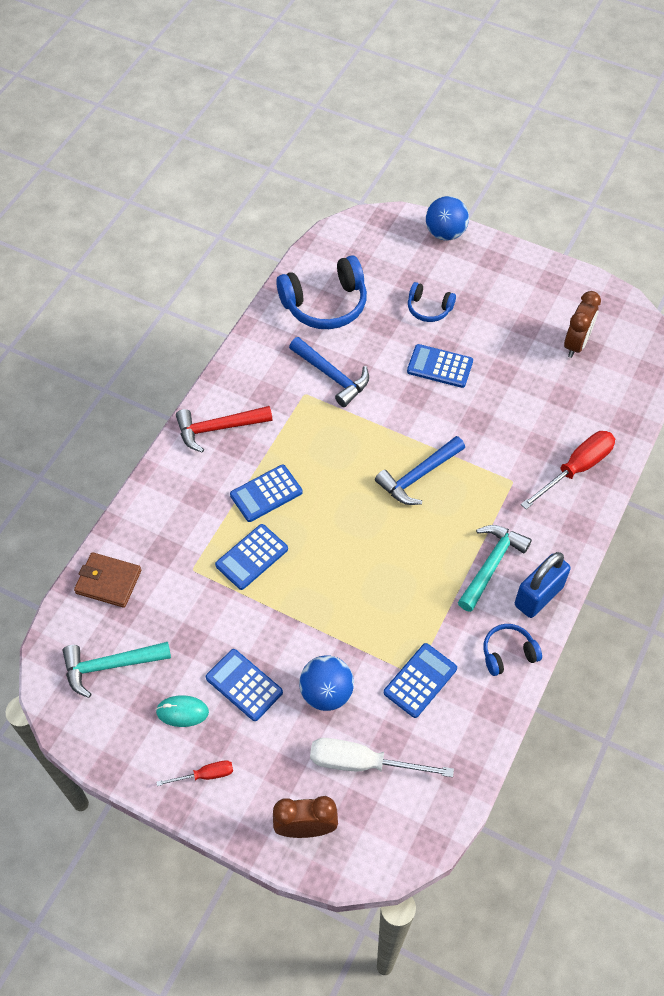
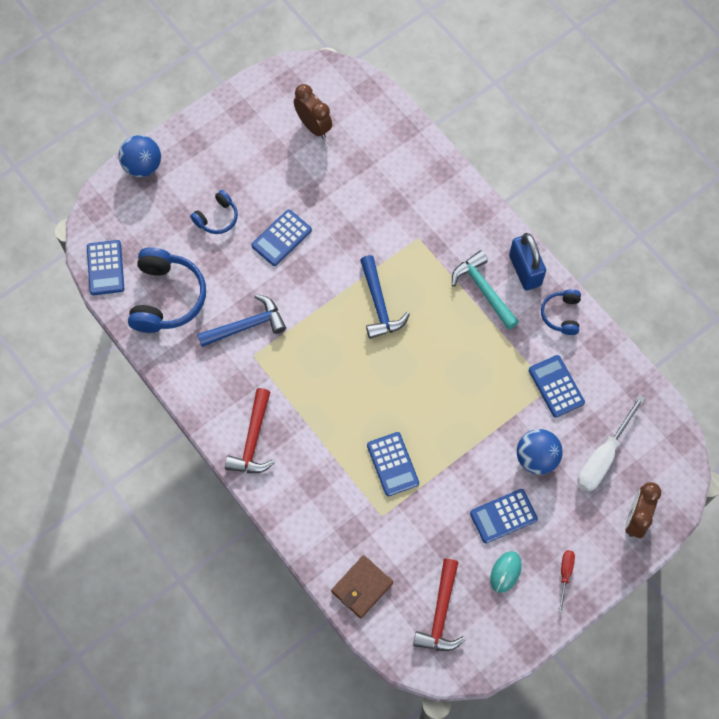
camera: 65 degrees left, 10 degrees up
(110, 666) = (440, 614): turquoise hammer -> red hammer
(266, 493) = (338, 428): blue calculator -> blue calculator (105, 268)
(576, 469) = (429, 187): red screwdriver -> none

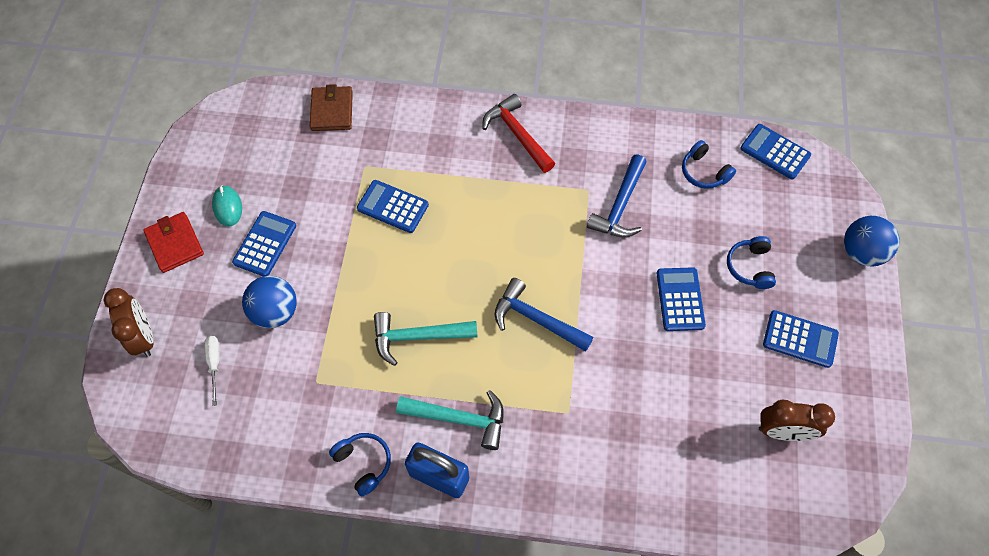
camera: 135 degrees right, 5 degrees down
(167, 297) = (703, 172): blue headphones -> blue headphones, size x0.54
(440, 614) = (255, 141): red hammer -> none
(461, 359) = (417, 337): none -> turquoise hammer
(556, 386) = (310, 389): blue calculator -> blue calculator (800, 339)
(565, 575) = (175, 244): red screwdriver -> red wallet
(603, 457) = (215, 364): white screwdriver -> white screwdriver, size x0.53

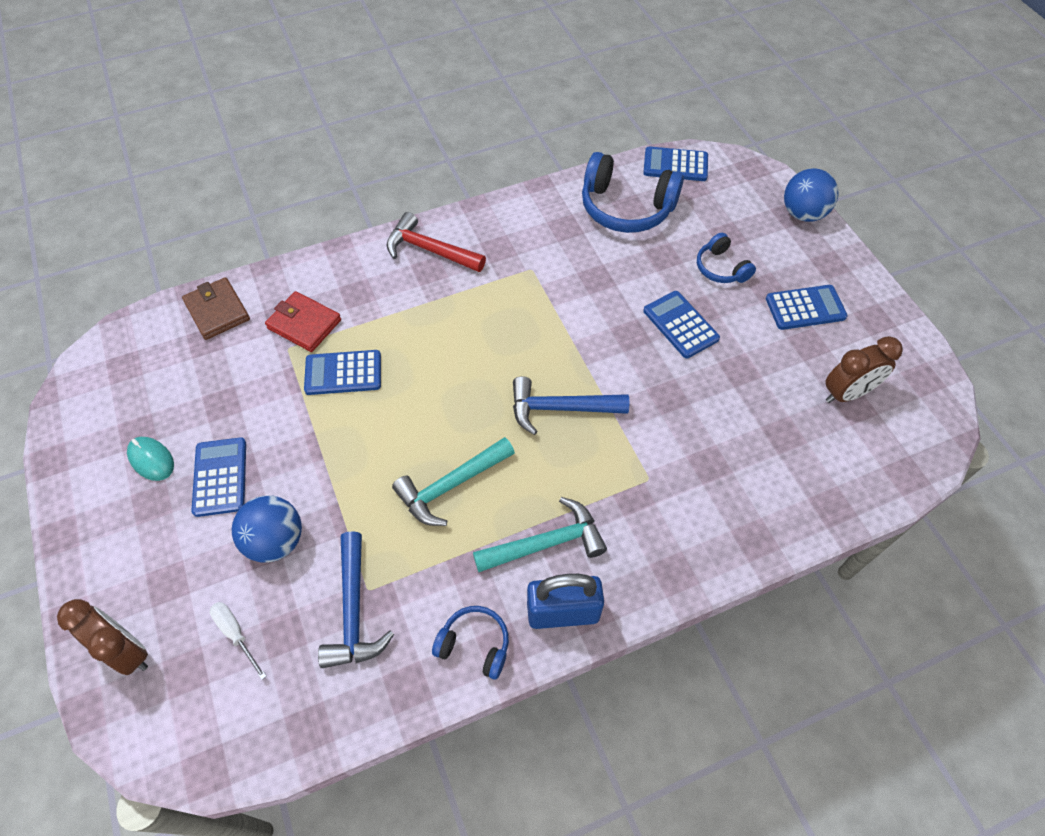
camera: 30 degrees left, 5 degrees down
(175, 244) = (108, 529): red wallet -> red wallet (304, 324)
(620, 206) = (571, 270): blue hammer -> blue hammer (354, 611)
(703, 172) = (626, 207): blue headphones -> blue headphones, size x1.86

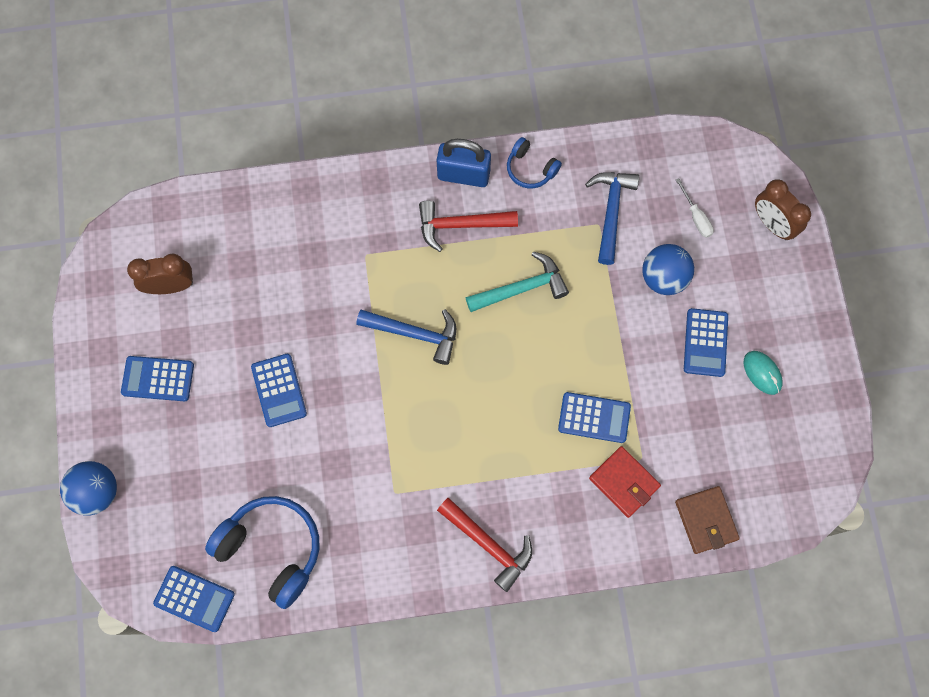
camera: 165 degrees left, 15 degrees up
(546, 543) = (460, 225): turquoise hammer -> red hammer
(721, 268) = (212, 445): blue headphones -> none

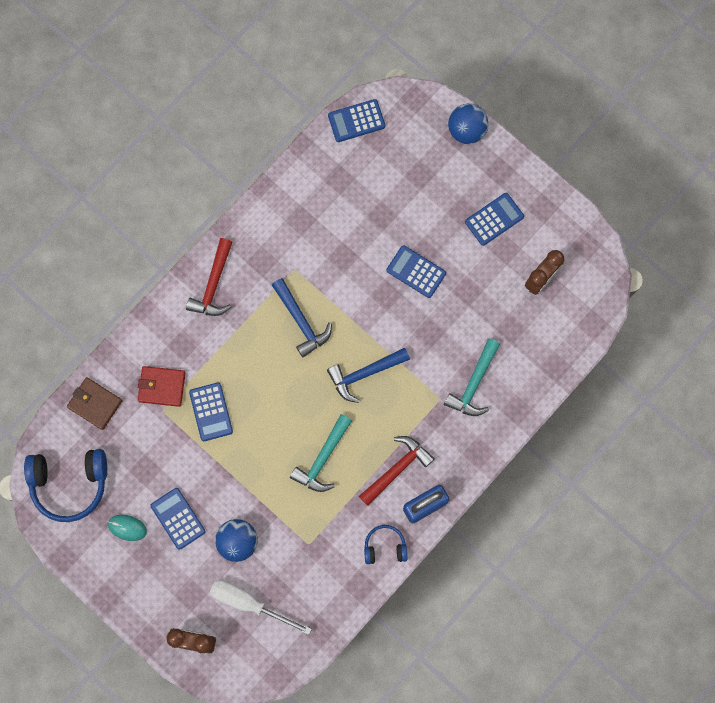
camera: 140 degrees right, 5 degrees up
(272, 549) = (337, 181): blue headphones -> blue headphones (69, 483)
(322, 243) = (474, 384): none -> turquoise hammer
(489, 545) = (213, 285): red hammer -> red hammer turned 75 degrees counterclockwise
(594, 418) = (211, 412): blue calculator -> blue calculator turned 75 degrees counterclockwise
(611, 212) = (307, 560): blue hammer -> blue hammer (301, 321)
(696, 217) = (249, 603): white screwdriver -> white screwdriver, size x1.87

